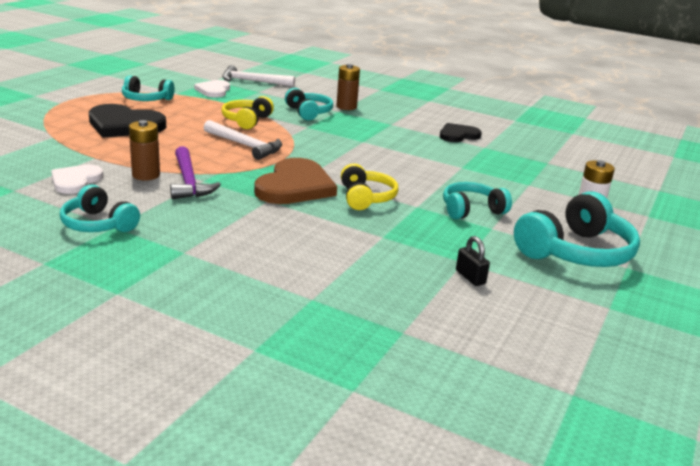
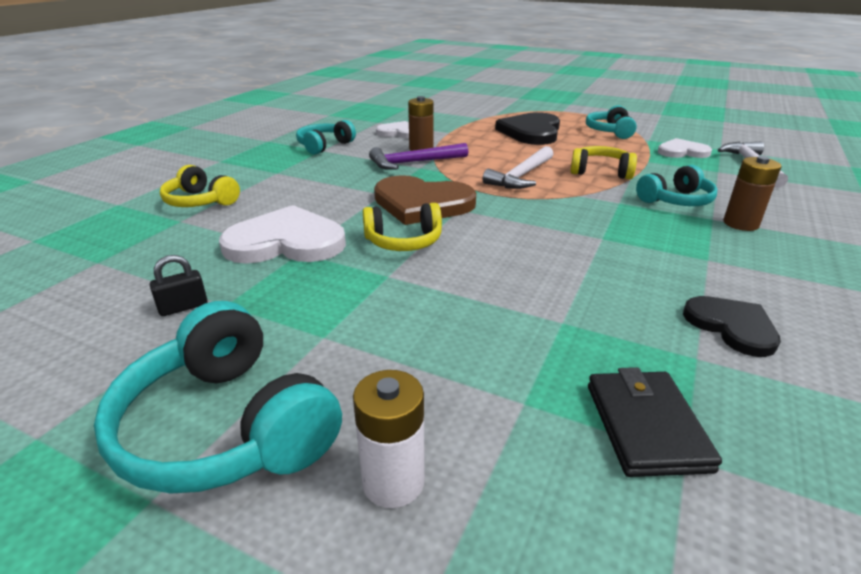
camera: 90 degrees right, 5 degrees up
(262, 292) = (200, 201): none -> yellow headphones
(365, 242) = (286, 242): none -> white heart
(471, 210) = (384, 321): turquoise headphones -> none
(534, 165) = (645, 426): none -> black wallet

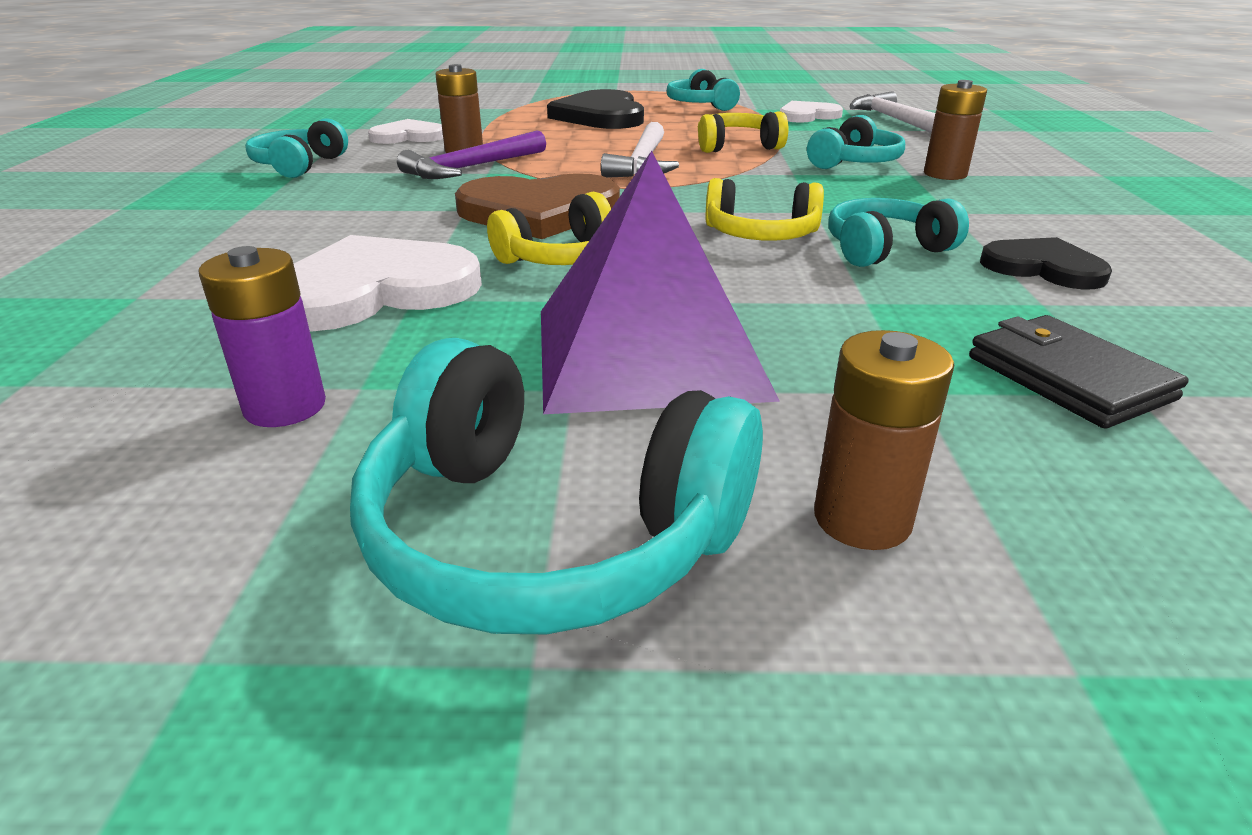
camera: 25 degrees left, 0 degrees up
(183, 307) = (285, 407): black padlock -> purple battery
(200, 201) = (147, 265): yellow headphones -> yellow headphones (761, 235)
(387, 323) = (648, 352): none -> purple pyramid
(393, 481) = (862, 519): white battery -> brown battery
(620, 281) = (885, 249): none -> turquoise headphones

